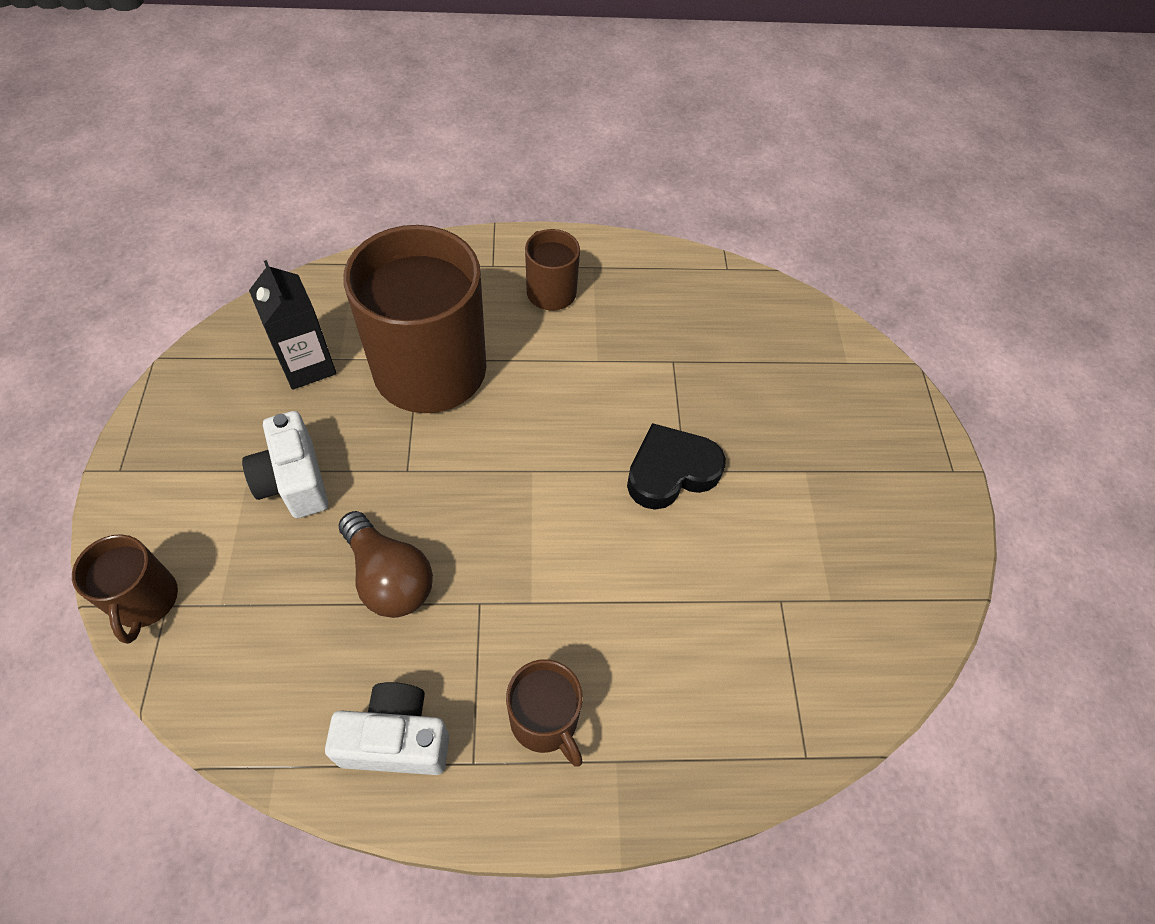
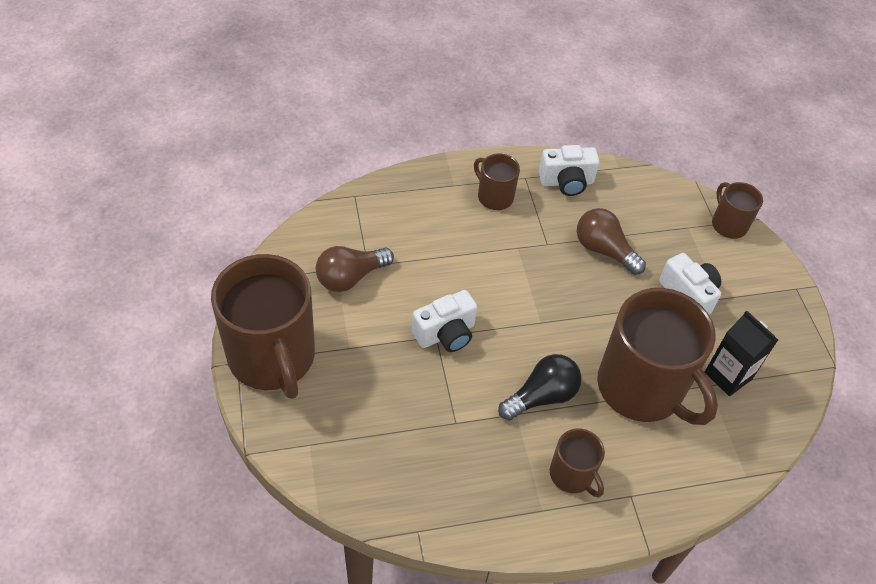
camera: 170 degrees right, 5 degrees down
(560, 375) = (541, 396): none -> black light bulb
(671, 471) = (445, 334): black heart -> white camera
(808, 581) = (350, 277): none -> brown light bulb
(908, 471) = (272, 357): none -> brown mug

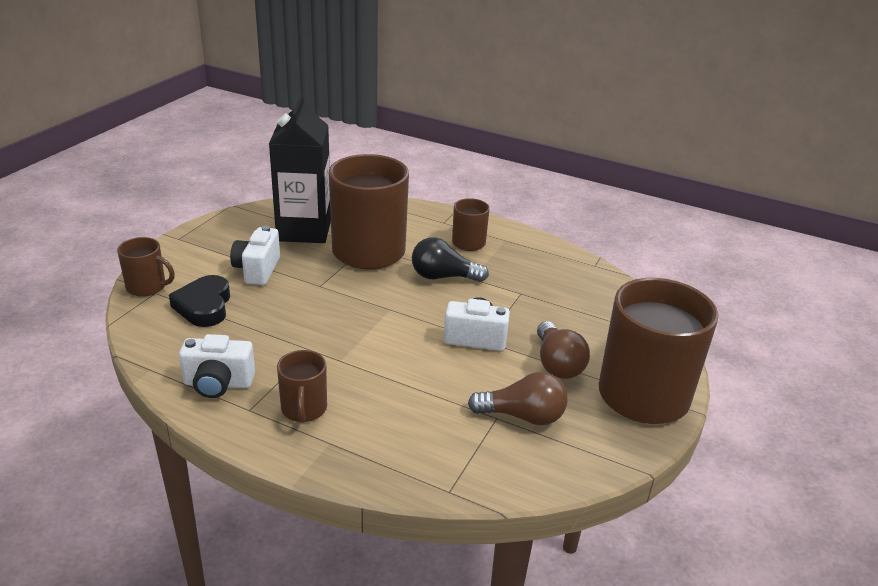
camera: 140 degrees left, 20 degrees down
(566, 182) = (218, 384): white camera -> white camera turned 150 degrees clockwise
(604, 250) = (272, 322): brown light bulb -> brown light bulb (557, 364)
(666, 234) = (204, 306): none -> black heart
(728, 224) = (147, 287): brown mug -> brown mug turned 90 degrees counterclockwise
(728, 376) = (304, 230): black carton -> black carton, size x1.70

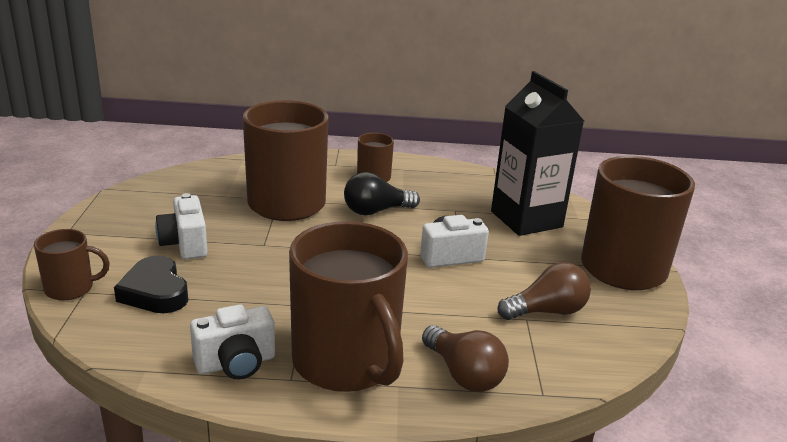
camera: 25 degrees left, 5 degrees down
(304, 230) = (203, 197): black carton -> black carton (526, 219)
(304, 409) = (346, 362): brown mug -> brown mug, size x2.10
(557, 364) = (536, 261): brown light bulb -> brown light bulb (464, 374)

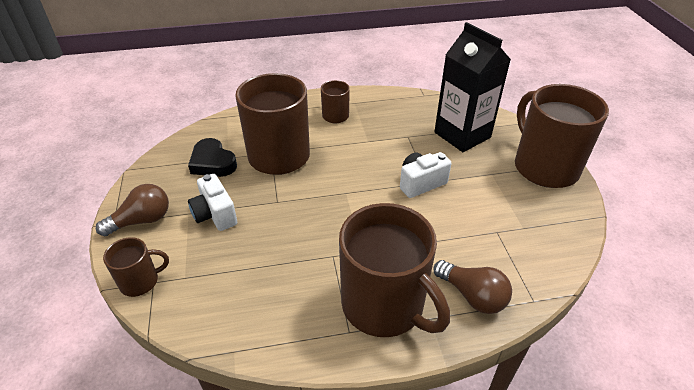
camera: 10 degrees left, 15 degrees up
(155, 292) = (210, 269): black heart -> black heart (212, 162)
(236, 363) = (302, 327): white camera -> none
(376, 211) = (349, 149): black light bulb -> none
(547, 311) = (508, 221): brown light bulb -> brown light bulb (142, 220)

